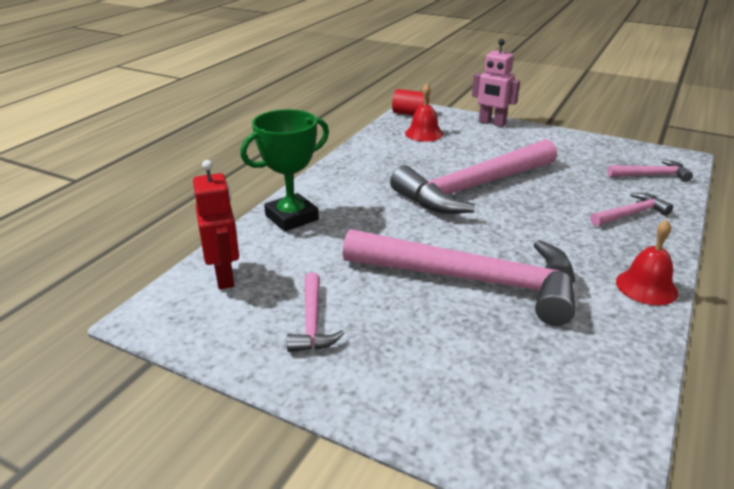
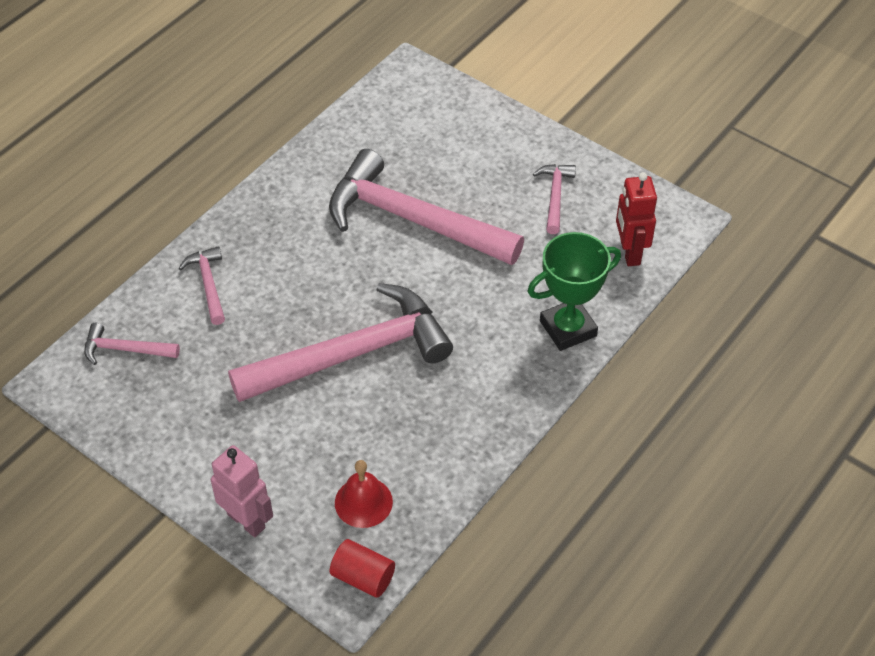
camera: 170 degrees left, 20 degrees up
(630, 214) = (208, 284): pink hammer -> pink hammer turned 90 degrees clockwise
(646, 287) = (271, 194): red bell -> none

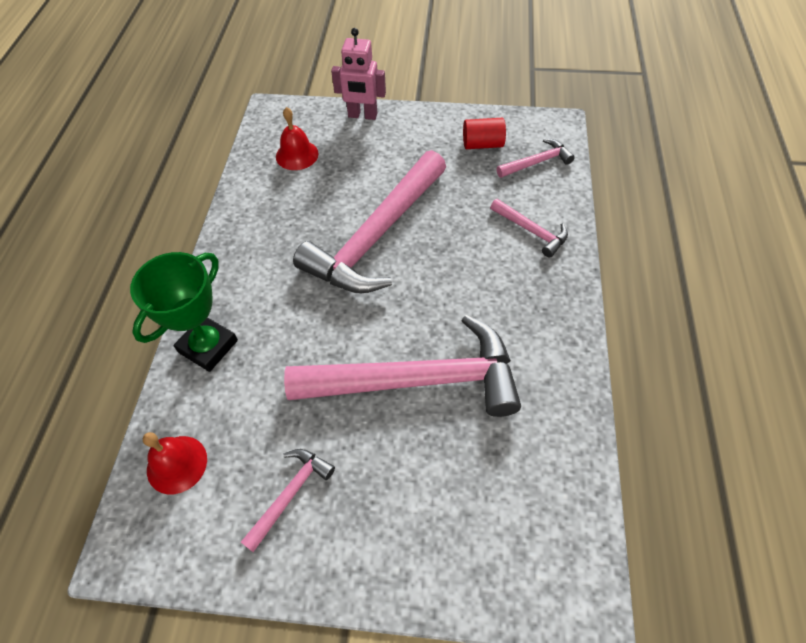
camera: 150 degrees right, 5 degrees up
(363, 577) = (269, 121): red cylinder -> red cylinder (482, 144)
(555, 196) = (290, 494): pink hammer -> pink hammer turned 120 degrees counterclockwise
(629, 252) = (177, 464): red robot -> red bell

